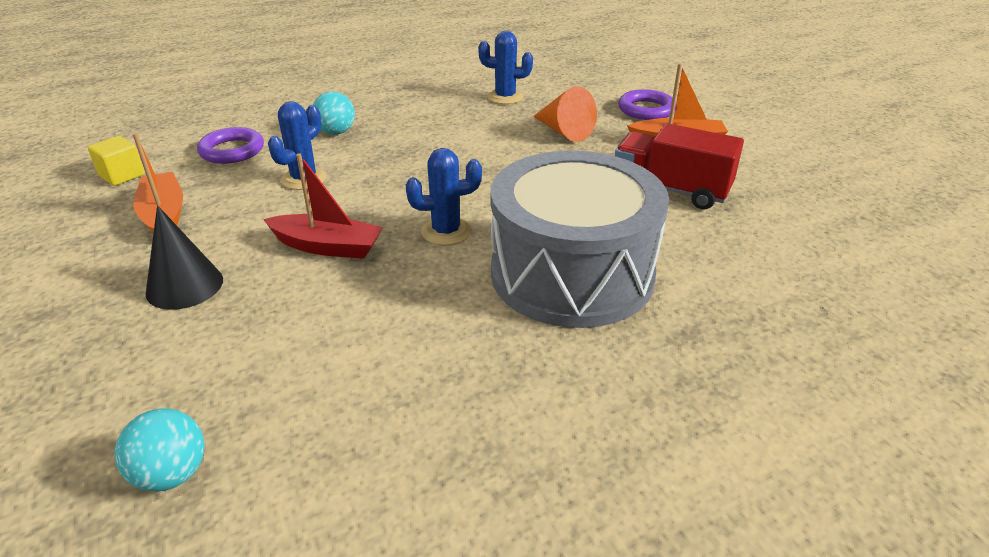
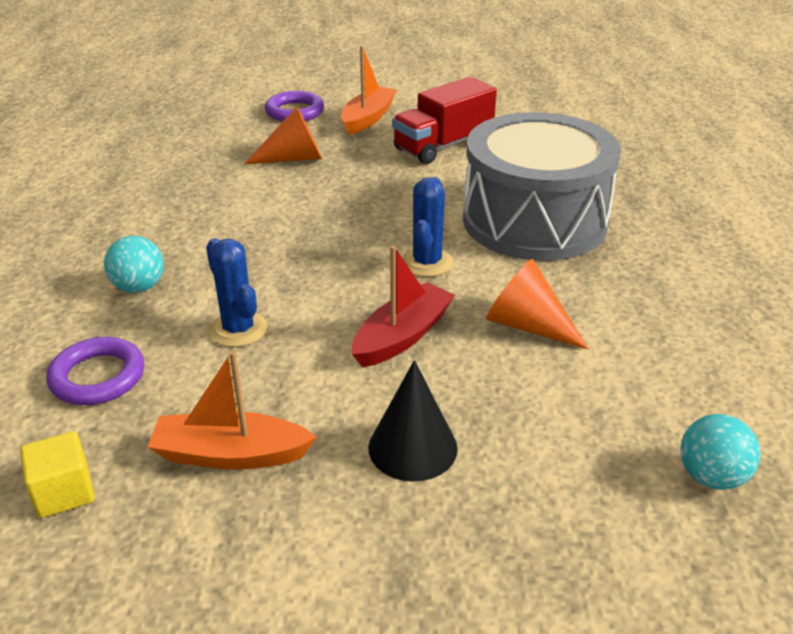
camera: 65 degrees left, 0 degrees up
(376, 308) = (527, 325): none -> orange cone
(505, 97) = (180, 166): blue cactus -> none

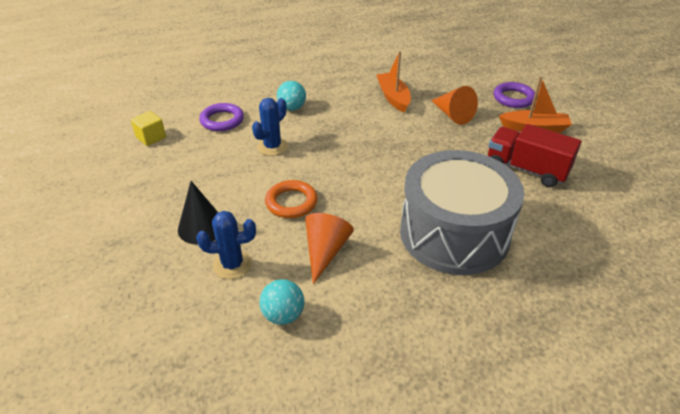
camera: 70 degrees right, 5 degrees up
(230, 454) = (182, 172): orange boat -> orange boat (393, 97)
(402, 336) = (291, 202): red boat -> orange ring
(427, 262) = (370, 195): blue cactus -> blue cactus (232, 265)
(711, 477) = (208, 358): turquoise ball -> turquoise ball (283, 315)

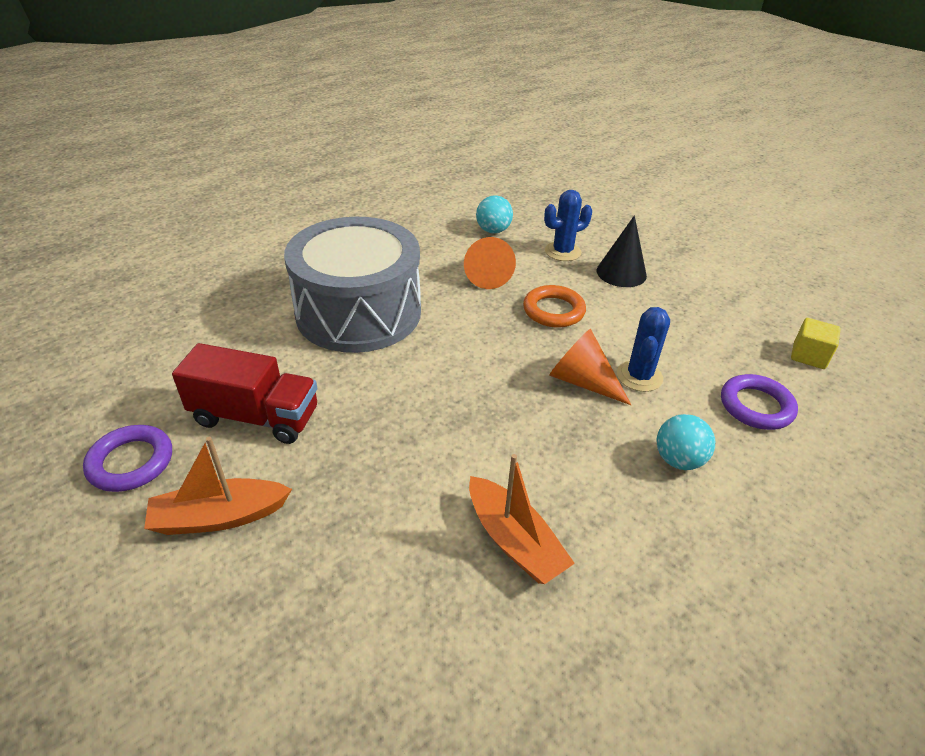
camera: 160 degrees right, 0 degrees up
(452, 115) = (382, 516): orange cone -> orange cone (582, 381)
(513, 98) = (245, 612): purple ring -> purple ring (131, 462)

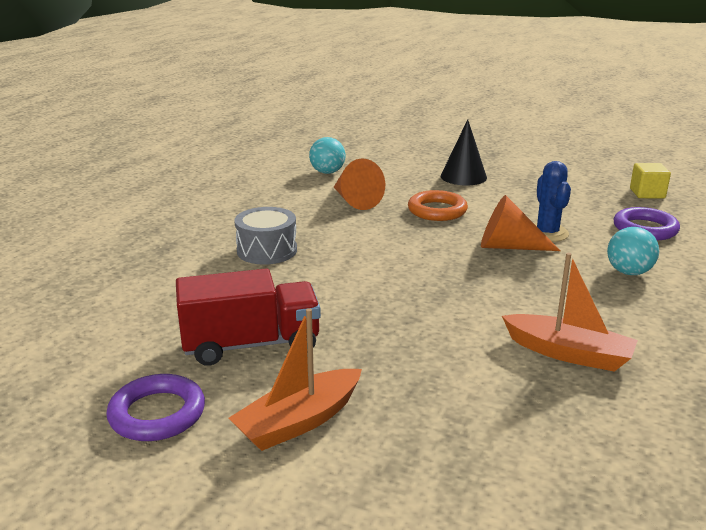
camera: 25 degrees left, 15 degrees down
(358, 312) = (267, 250): grey drum -> grey drum, size x0.46
(562, 252) = (402, 174): blue cactus -> none

